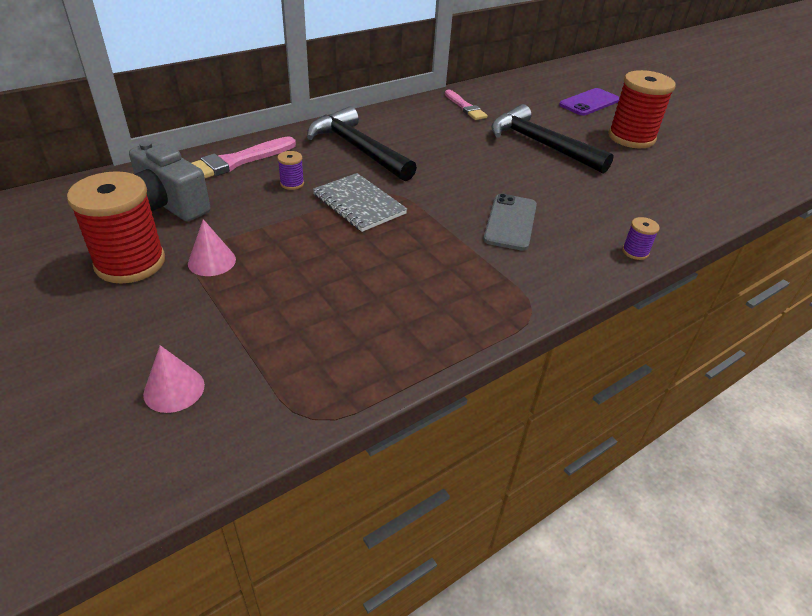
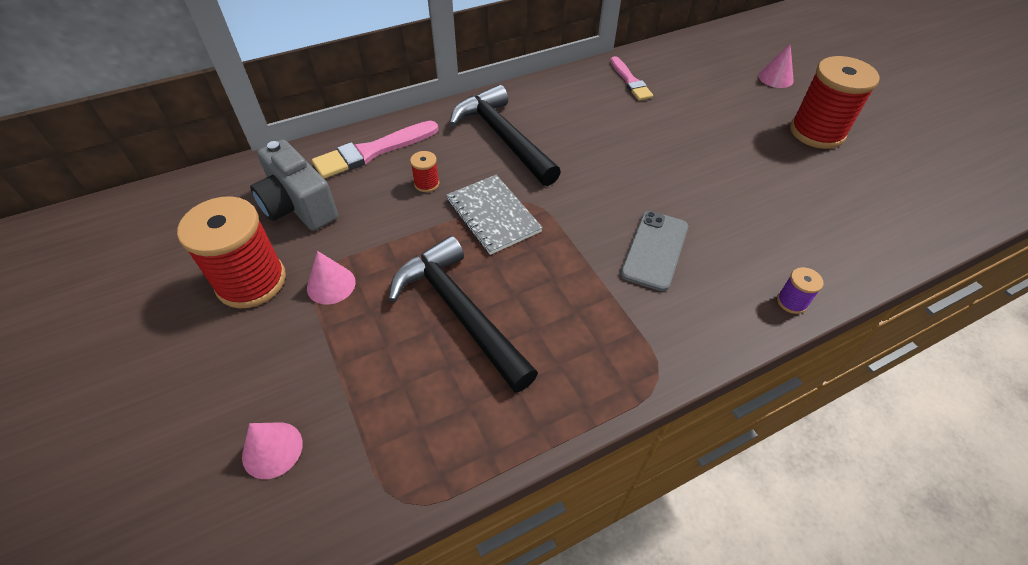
camera: 10 degrees right, 10 degrees up
(292, 183) = (427, 184): purple spool -> red spool
(540, 144) = (707, 138): black hammer -> black hammer (459, 311)
(589, 102) = (775, 78): purple phone -> pink cone

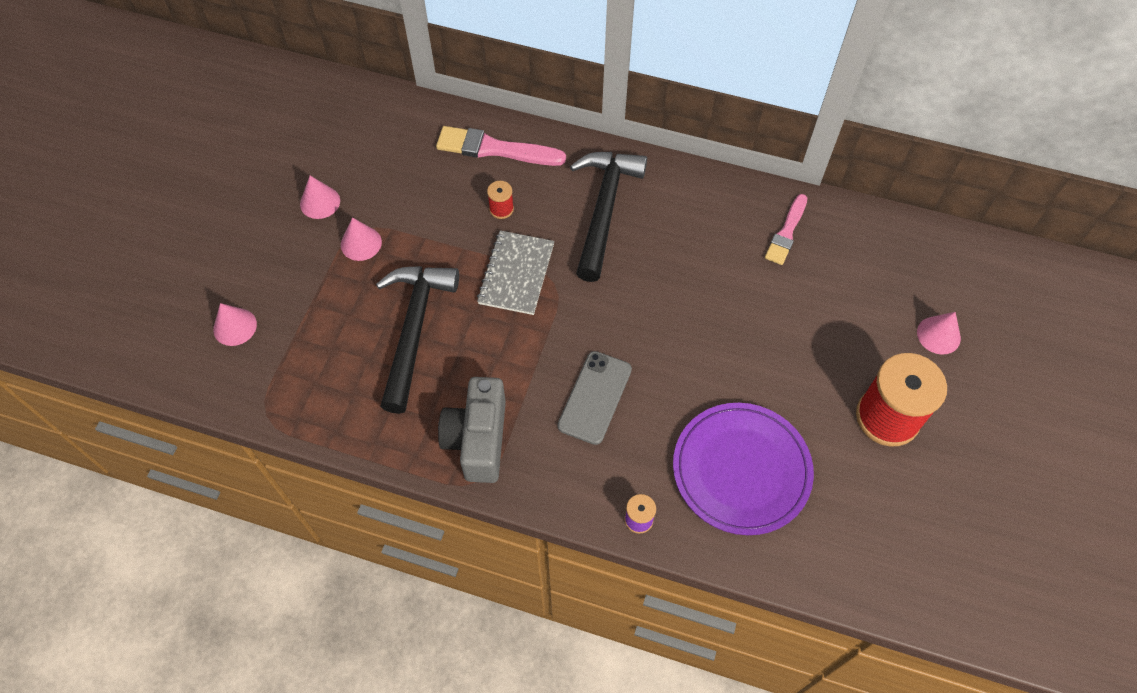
camera: 45 degrees right, 10 degrees up
(251, 281) = (320, 202): red spool -> pink cone
(298, 206) = (400, 161): grey camera -> grey camera (478, 439)
(654, 250) = (595, 397): grey phone -> grey phone turned 45 degrees counterclockwise
(797, 219) = (741, 470): none -> purple plate

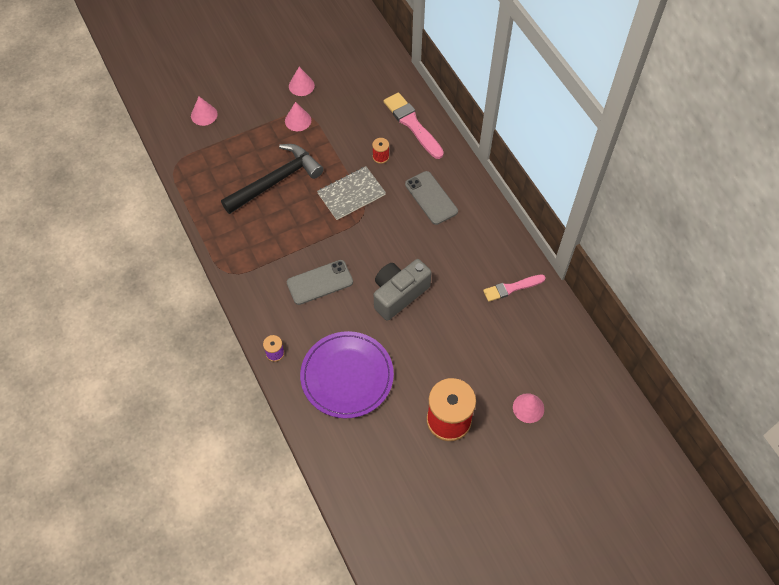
camera: 45 degrees right, 0 degrees up
(478, 439) = (247, 254): grey camera -> grey camera (399, 294)
(604, 209) = (431, 198): black hammer -> grey phone

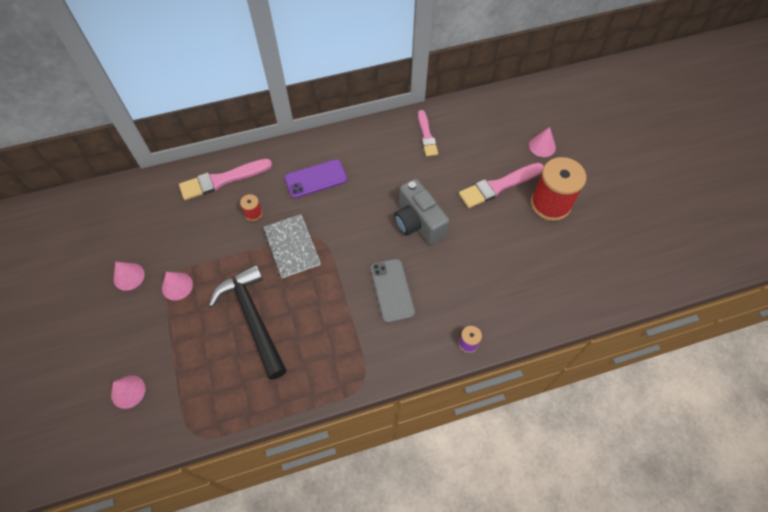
camera: 80 degrees left, 0 degrees up
(347, 376) = (500, 279): purple plate -> none
(431, 198) = (316, 179): grey phone -> purple phone
(461, 365) = (498, 186): none -> pink brush

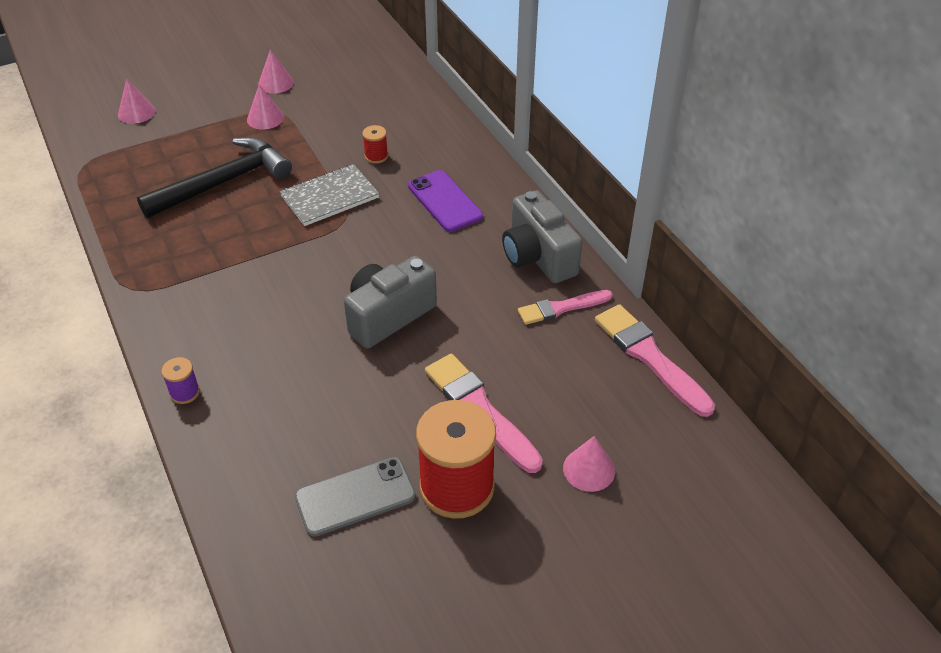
camera: 80 degrees right, 15 degrees down
(222, 180) = (423, 122): pink brush -> pink brush (649, 357)
(381, 139) = (538, 257): none -> grey camera
(392, 290) = (269, 301): grey phone -> grey phone (355, 496)

